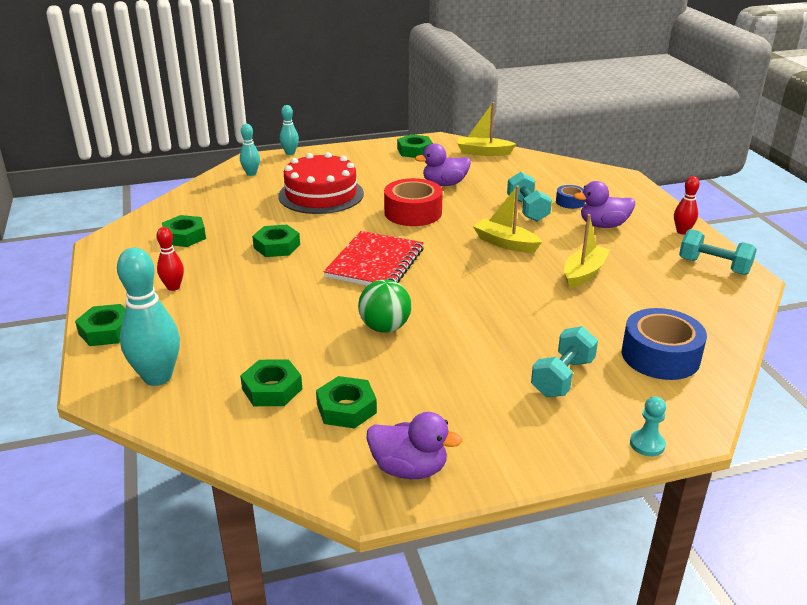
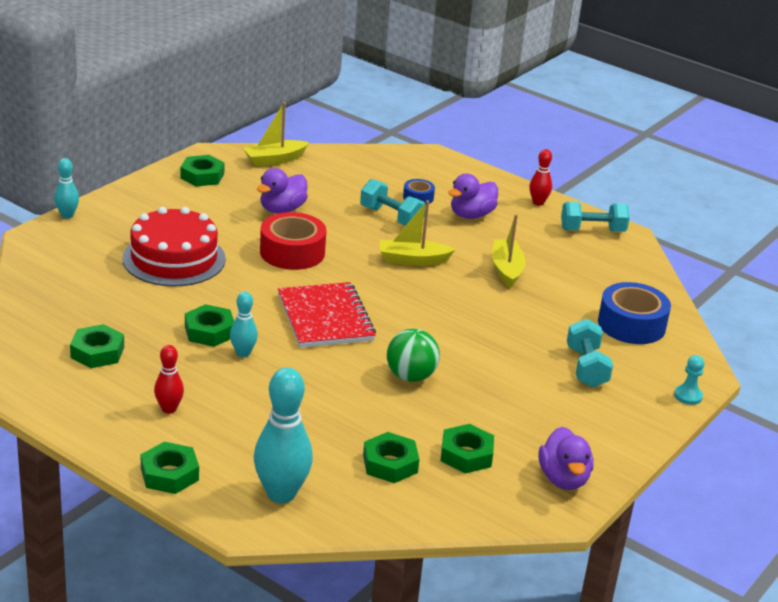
camera: 40 degrees left, 0 degrees up
(251, 173) = (60, 255): turquoise bowling pin -> turquoise bowling pin (243, 353)
(409, 469) = (563, 479): purple duck -> purple duck turned 105 degrees clockwise

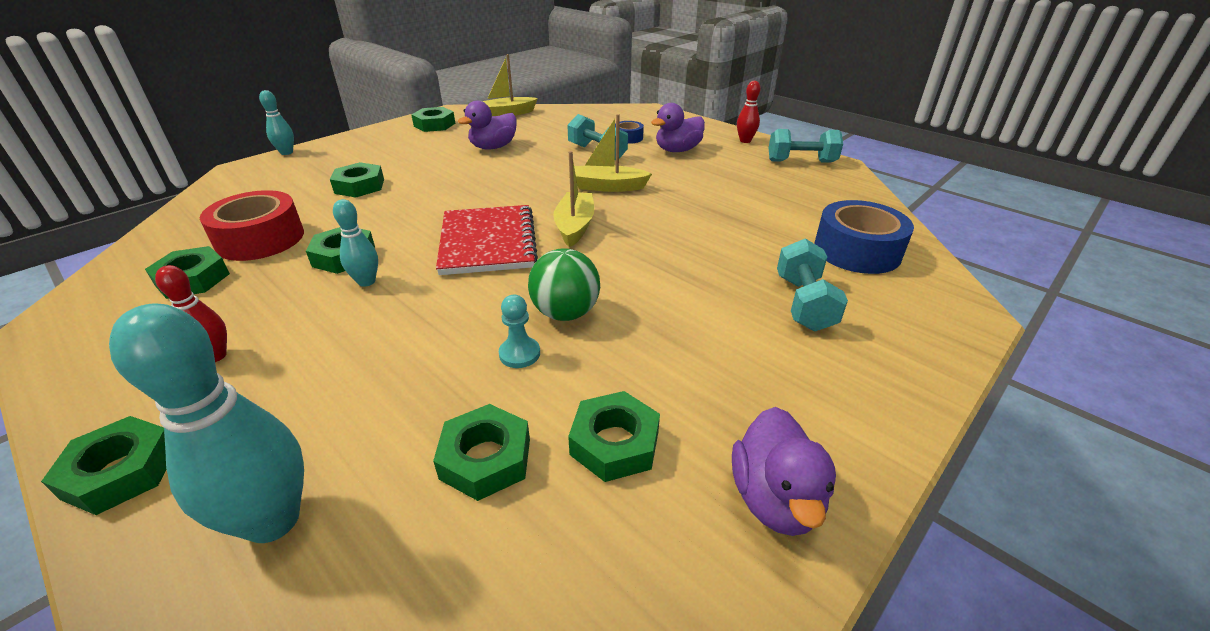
camera: 10 degrees right, 5 degrees up
(174, 259) = (359, 186): red cake -> green nut
(292, 252) = (484, 180): red tape -> red tape (260, 239)
(506, 269) = (708, 195): yellow boat -> yellow boat (575, 226)
(688, 396) = (956, 346): turquoise pawn -> turquoise pawn (519, 354)

